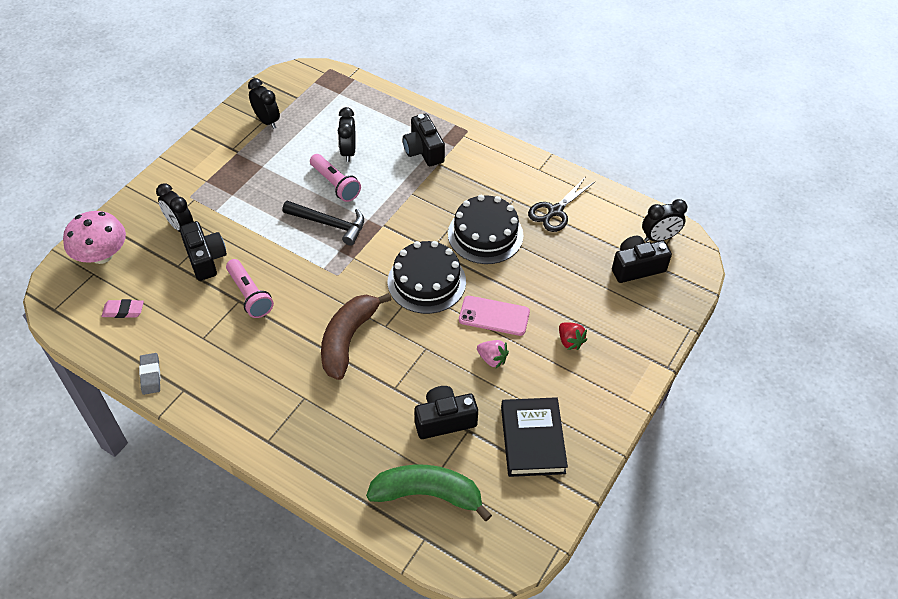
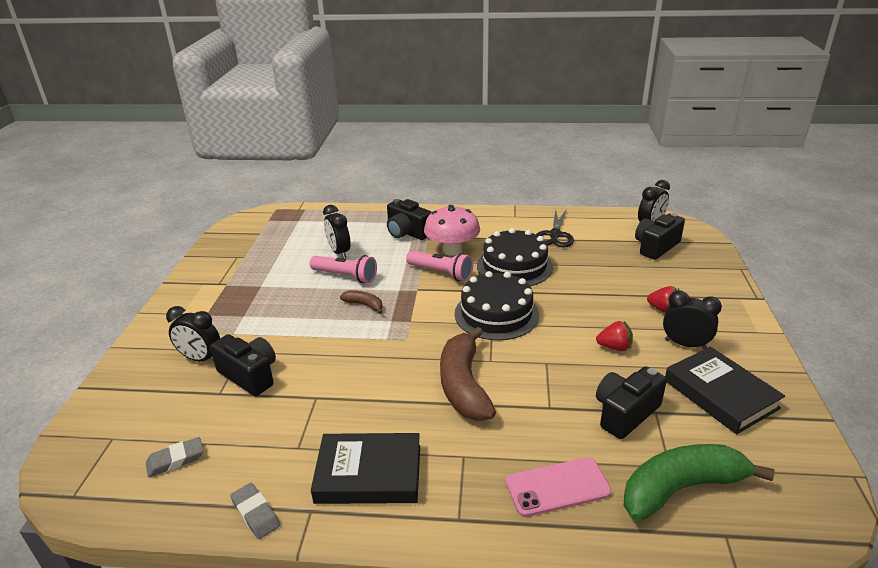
camera: 25 degrees left, 20 degrees down
(102, 255) = (114, 416): pink mushroom -> pink mushroom (452, 250)
(123, 311) = (175, 460): pink eraser -> grey eraser
(234, 381) = (369, 474): none -> black book
(249, 295) = (325, 388): pink flashlight -> pink flashlight (441, 273)
(267, 121) = (241, 255): black clock -> black clock (685, 344)
(329, 224) = (364, 305): black hammer -> brown banana
(492, 359) = (614, 347): pink strawberry -> red strawberry
(494, 316) = (581, 316): pink phone -> pink phone (557, 487)

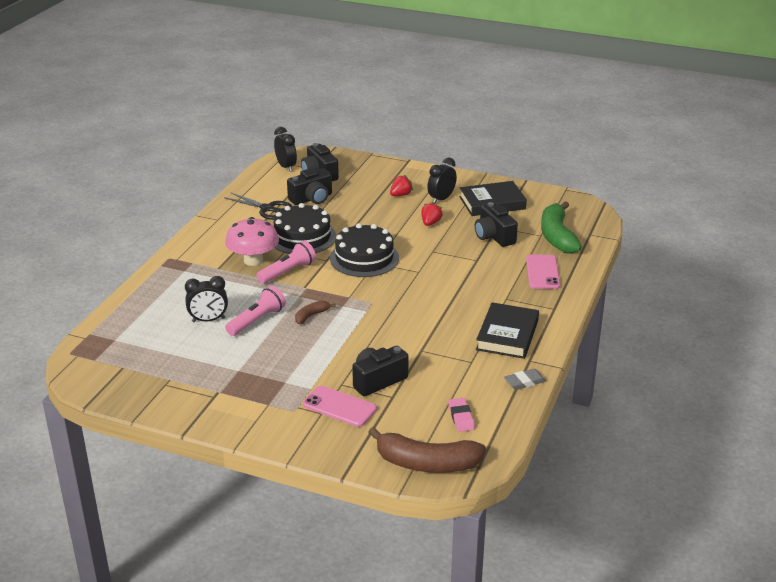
camera: 75 degrees left, 0 degrees up
(175, 460) = (461, 417): grey eraser -> pink eraser
(201, 359) = (339, 407): black clock -> pink phone
(407, 232) = (201, 278): black camera -> black camera (312, 199)
(464, 385) = (440, 286): brown banana -> brown banana (427, 463)

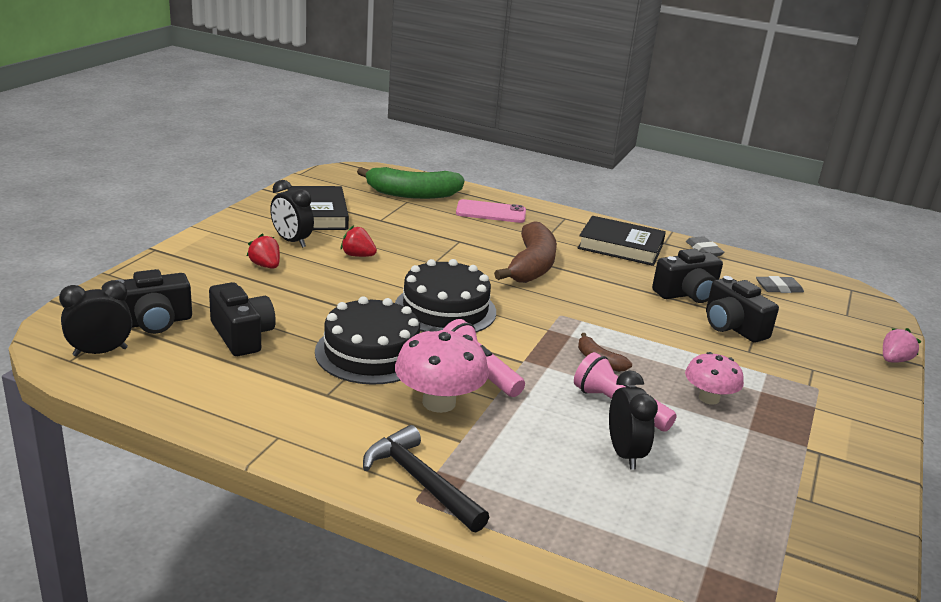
camera: 90 degrees left, 5 degrees down
(182, 258) = (420, 481): none -> black hammer
(267, 209) = (259, 380): black scissors -> none
(272, 357) = (709, 398): none -> pink mushroom
(339, 407) = (795, 356): pink phone -> none
(345, 462) = (894, 360): none -> pink strawberry
(427, 463) = (865, 314): brown banana -> brown banana (531, 266)
(461, 417) = (778, 288): pink eraser -> grey eraser
(494, 236) = (404, 224): black camera -> black camera (687, 294)

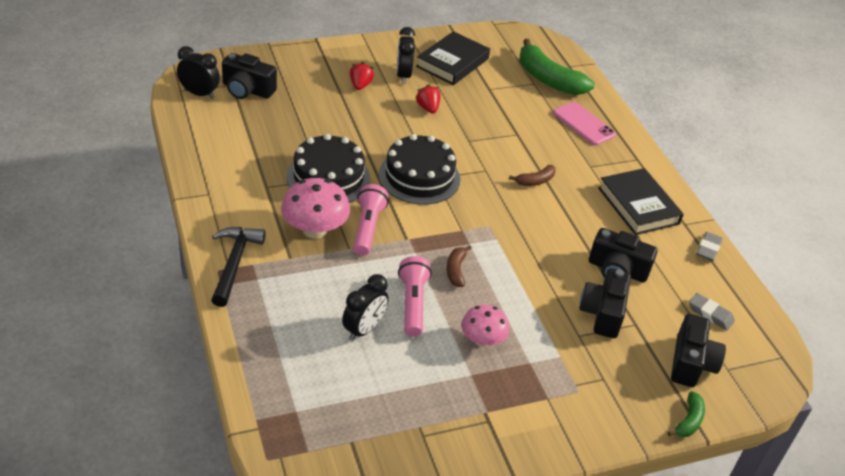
camera: 45 degrees right, 15 degrees up
(242, 336) = (278, 125): black camera -> black camera (691, 363)
(531, 266) = (535, 181): brown banana -> brown banana, size x0.48
(894, 360) = (688, 421): pink strawberry -> green banana

